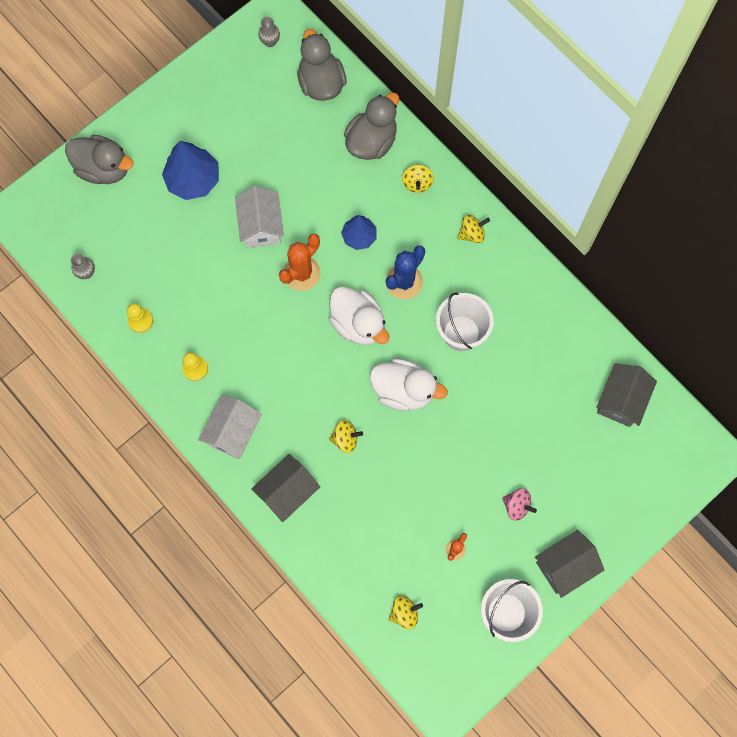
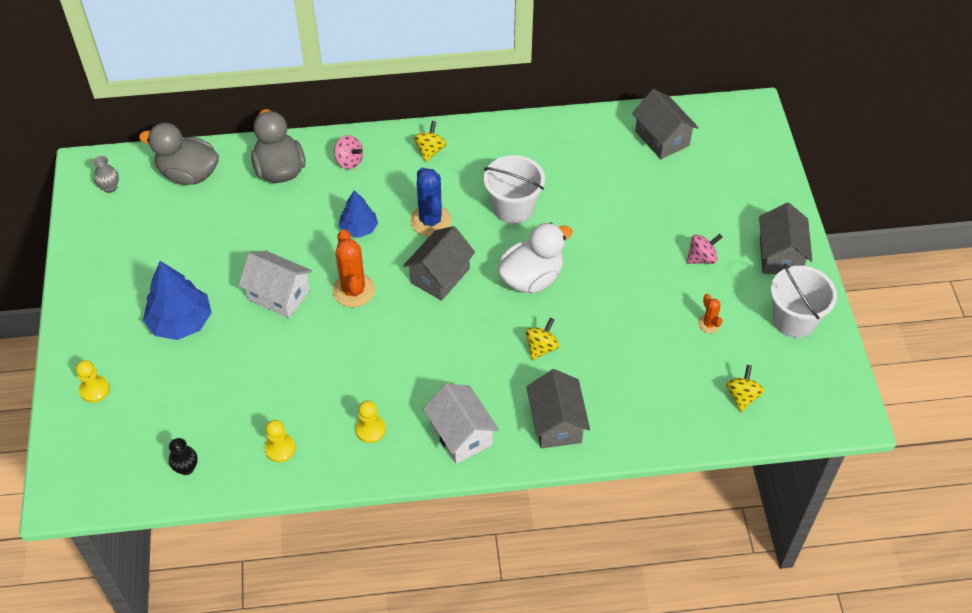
camera: 55 degrees left, 20 degrees down
(86, 273) = (186, 468): grey vase -> black vase
(104, 169) = (94, 389): grey duck -> yellow pawn
(358, 324) = (440, 276): white duck -> grey house
(417, 183) = (349, 161): yellow spinning top -> pink spinning top

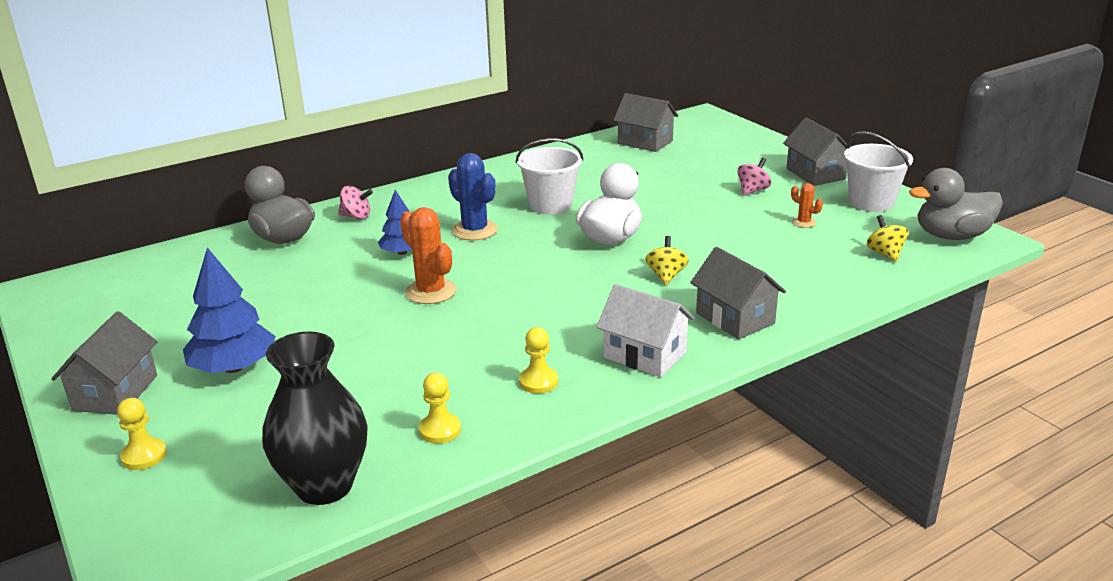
camera: 25 degrees left, 25 degrees down
(110, 187) = (77, 295): grey vase -> none
(186, 468) = (324, 486): black vase -> black vase, size x2.43
(188, 174) = (174, 264): grey duck -> grey duck (951, 236)
(279, 295) = (345, 316): white house -> none
(430, 150) = (436, 193): yellow spinning top -> none
(440, 276) = (516, 259): grey house -> grey house (115, 393)

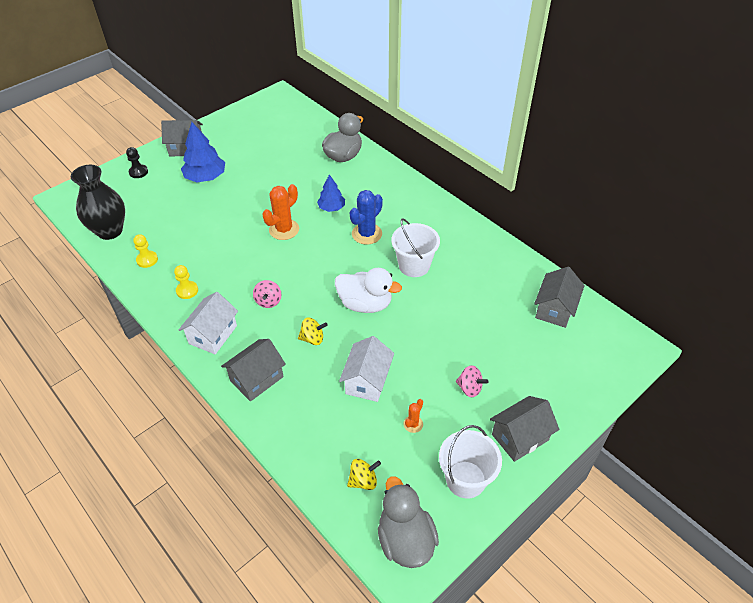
camera: 80 degrees right, 20 degrees up
(144, 456) = (138, 172): yellow pawn -> black pawn
(356, 216) = (377, 178): pink spinning top -> pink spinning top (268, 301)
(740, 244) = (367, 381): none -> white house

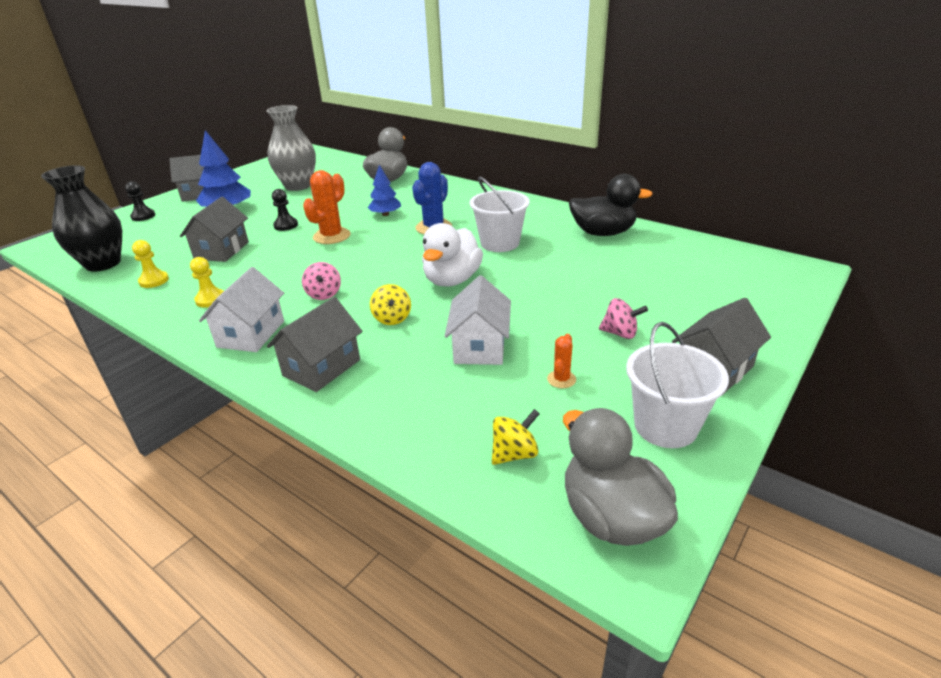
camera: 10 degrees left, 15 degrees down
(250, 207) = (286, 225): none -> black pawn
(266, 151) = (298, 186): none -> grey vase
(313, 339) = (392, 318): yellow spinning top -> yellow spinning top turned 90 degrees clockwise
(365, 304) = (452, 280): white duck -> white duck turned 105 degrees clockwise
(501, 269) = (603, 233): none -> black duck
(555, 309) = (684, 254): grey house -> grey house (222, 250)

